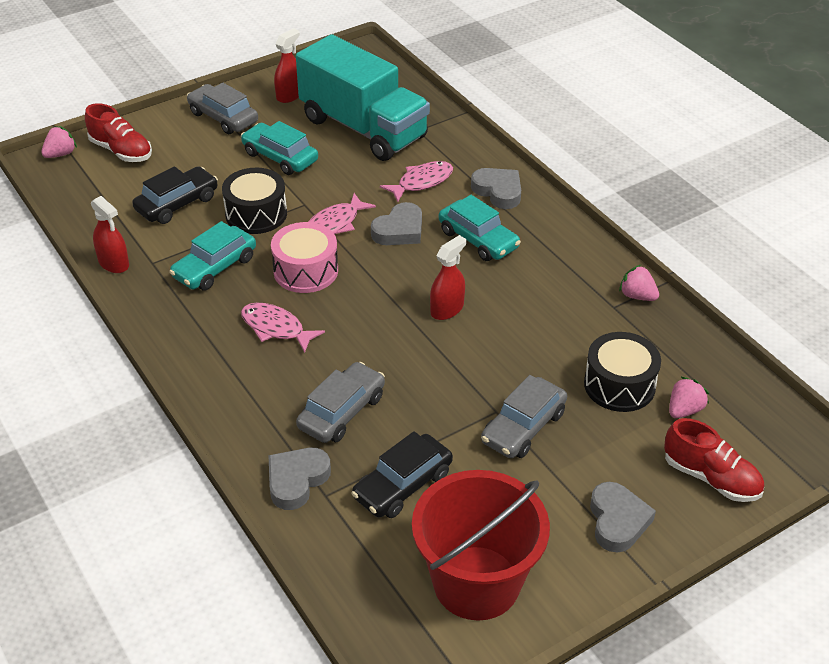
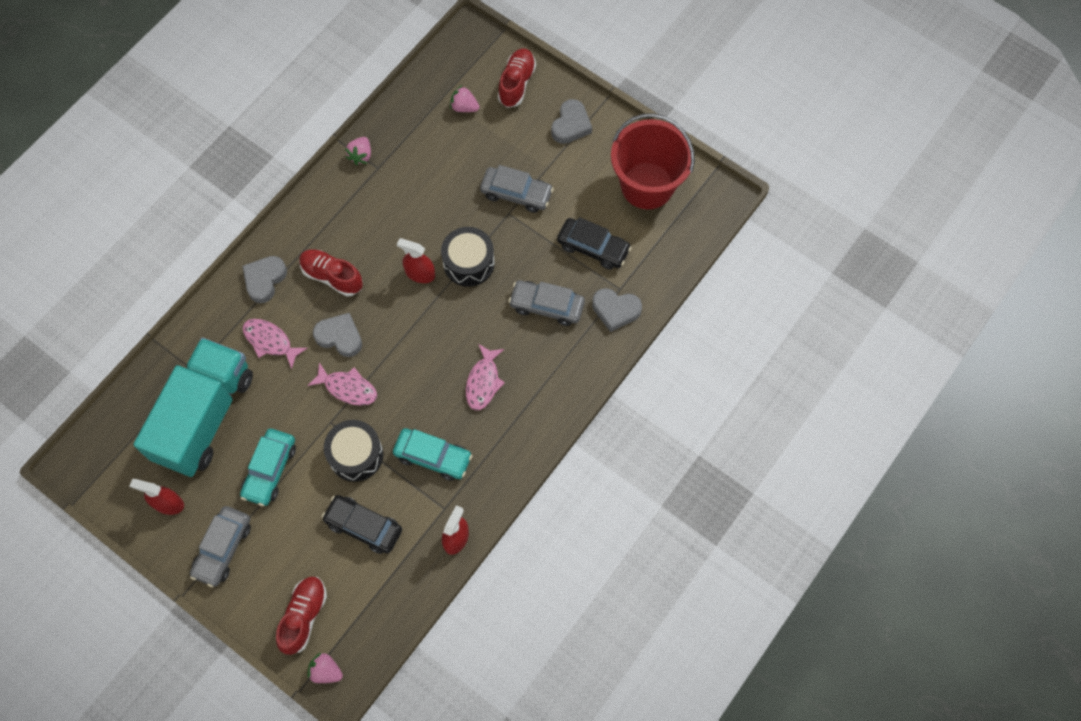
camera: 110 degrees left, 25 degrees up
(306, 271) = (413, 387): pink drum -> none
(478, 239) = (332, 276): turquoise car -> red shoe
(617, 521) = (571, 125): grey heart -> grey heart turned 135 degrees clockwise
(619, 385) = (456, 148): black drum -> black drum (468, 263)

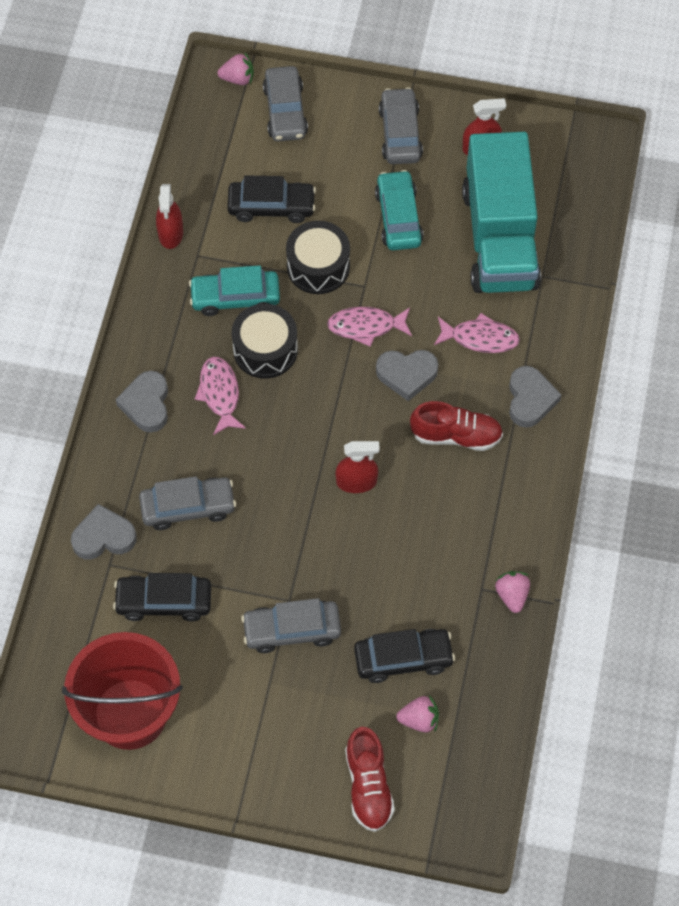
camera: 155 degrees right, 5 degrees down
(304, 616) = (285, 111): red shoe -> grey car
(454, 146) = (403, 659): none -> black car
(468, 263) = (306, 519): black drum -> black drum (265, 350)
(571, 125) = (267, 756): grey heart -> grey heart (146, 404)

